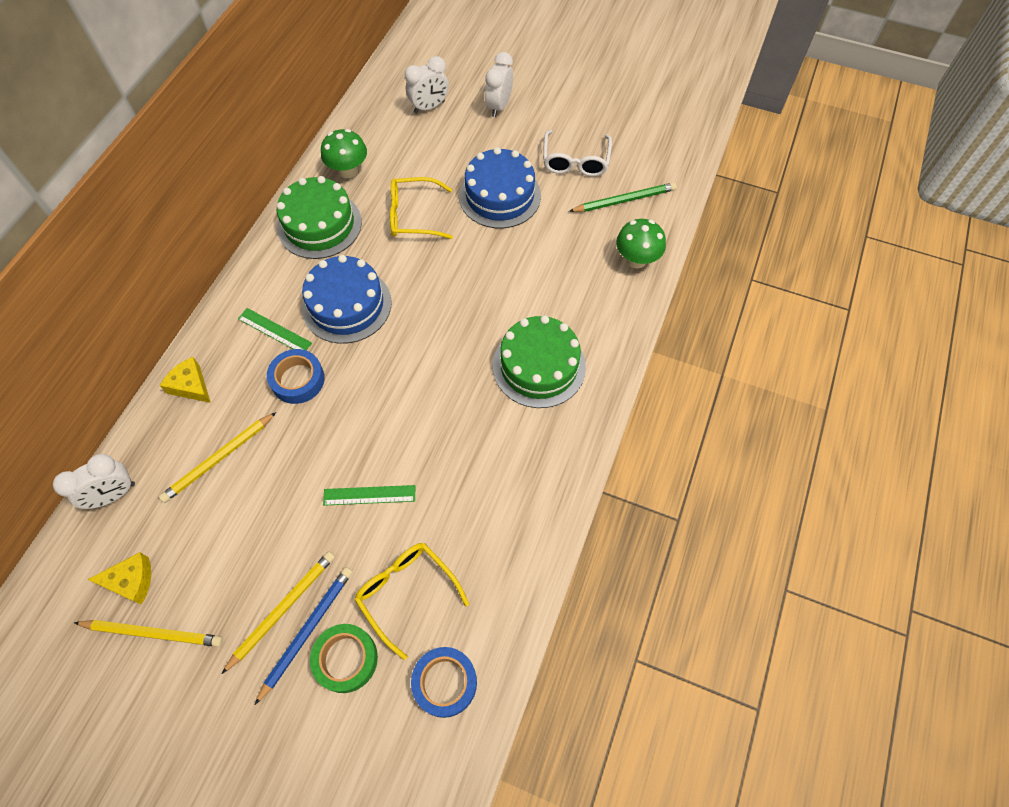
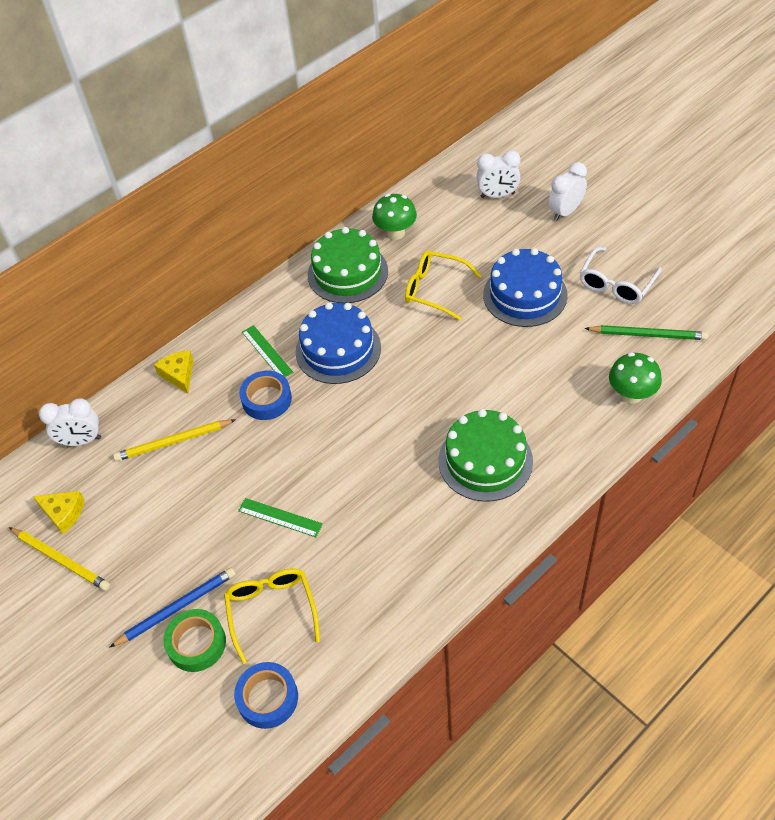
camera: 30 degrees right, 10 degrees down
(282, 609) = (166, 582): yellow pencil -> none

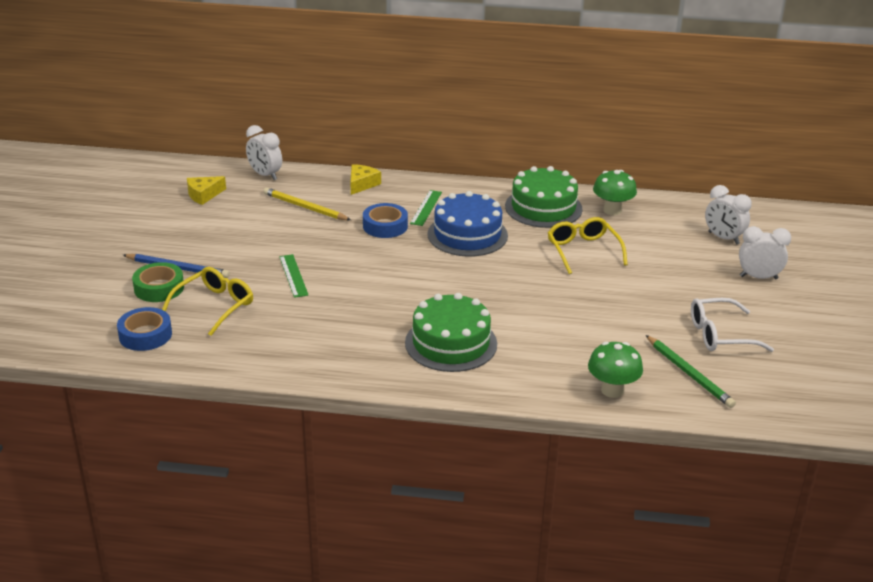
camera: 45 degrees right, 20 degrees down
(61, 560) = (169, 210): yellow pencil -> none
(63, 513) = (204, 195): yellow cheese -> yellow cheese turned 75 degrees clockwise
(525, 295) = (640, 294): blue cake -> none

